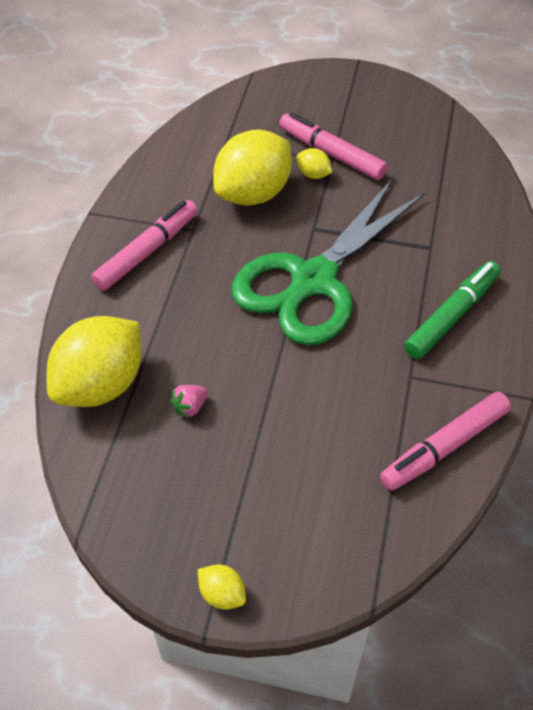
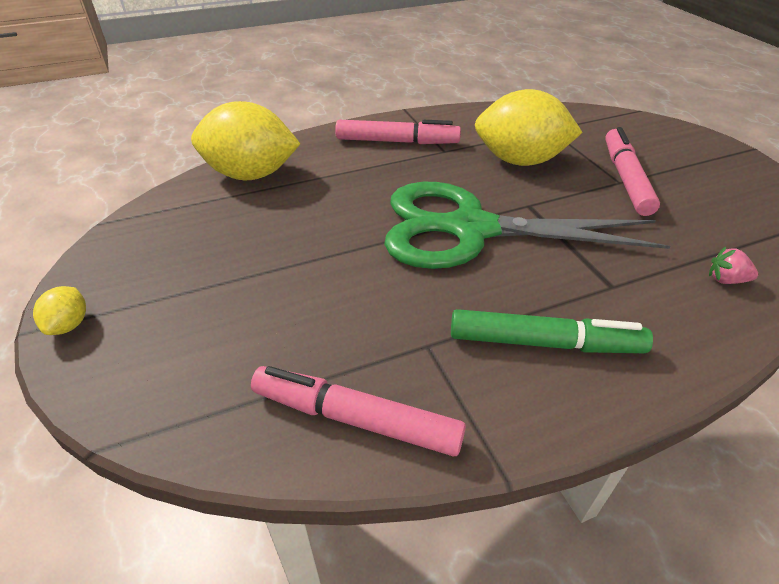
camera: 55 degrees right, 10 degrees down
(190, 407) = (264, 222): pink strawberry -> pink strawberry (726, 280)
(313, 174) = (587, 179): yellow lemon -> none

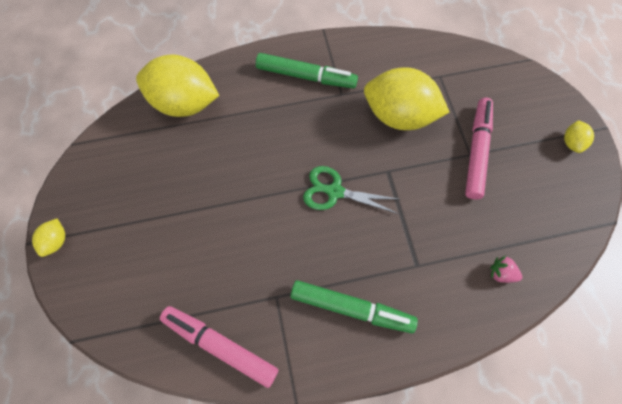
camera: 10 degrees right, 25 degrees up
(397, 141) = (306, 76): pink marker -> green marker
(469, 229) = (334, 191): green scissors -> green scissors, size x0.47
(727, 162) = (571, 142): none -> yellow lemon

